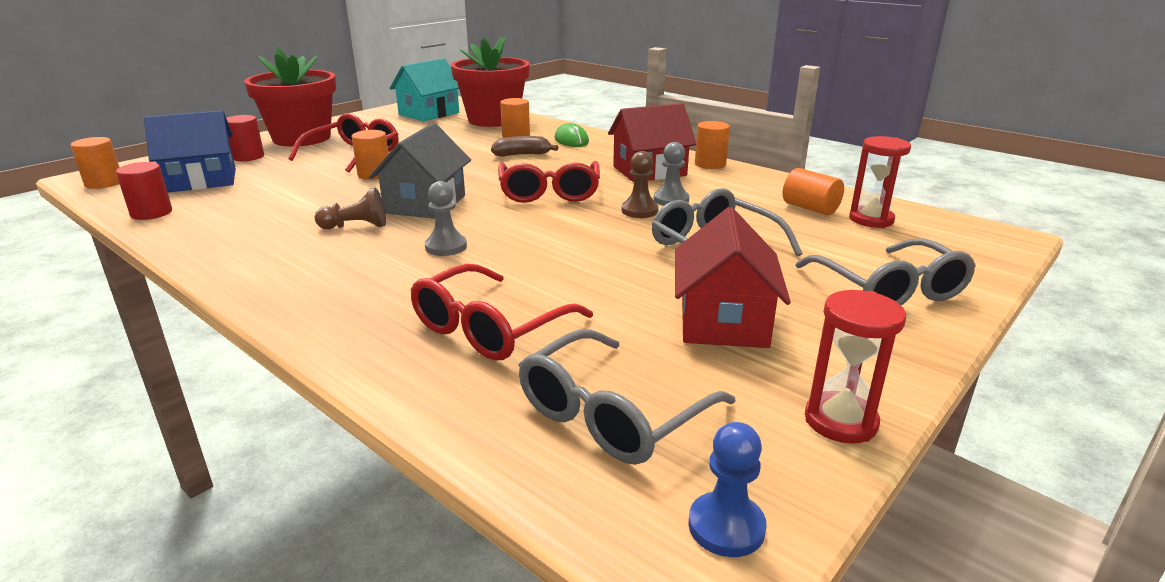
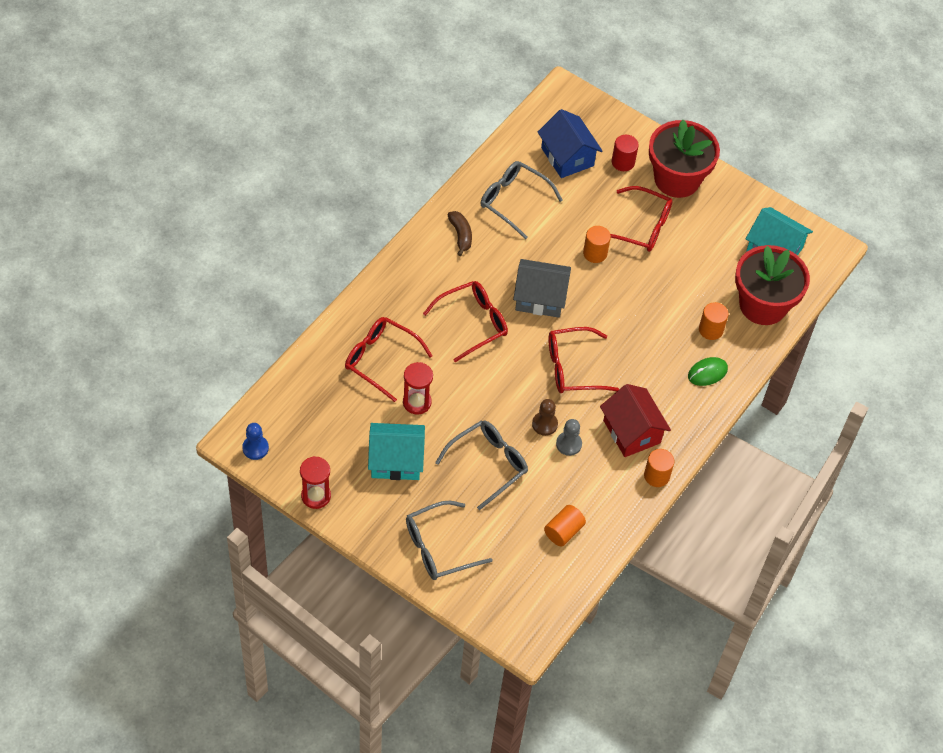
camera: 80 degrees right, 30 degrees up
(104, 183) = (554, 106): orange cylinder -> none
(151, 213) = (505, 157): red cylinder -> none
(356, 227) = (497, 270): brown pawn -> none
(446, 247) = (473, 323): grey pawn -> red glasses
(522, 155) = (659, 341): brown banana -> brown banana (460, 235)
(612, 414) = (315, 413): grey glasses -> grey glasses (513, 201)
(723, 321) = (396, 461): red house -> turquoise house
(871, 219) = (546, 566): red hourglass -> red hourglass (417, 402)

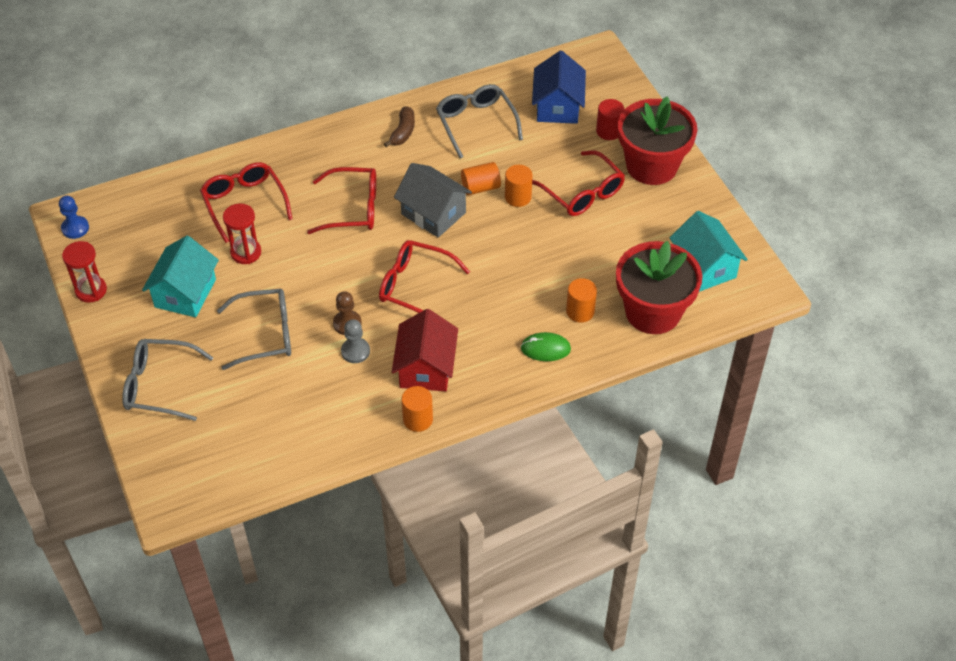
camera: 35 degrees right, 5 degrees down
(396, 461) = (185, 293): turquoise house -> turquoise house turned 75 degrees clockwise
(563, 531) = (286, 427): orange cylinder -> orange cylinder (480, 187)

